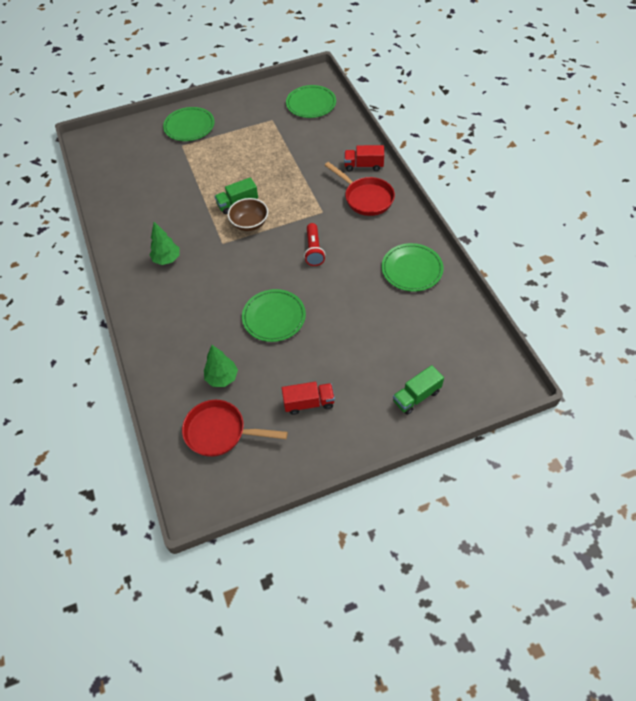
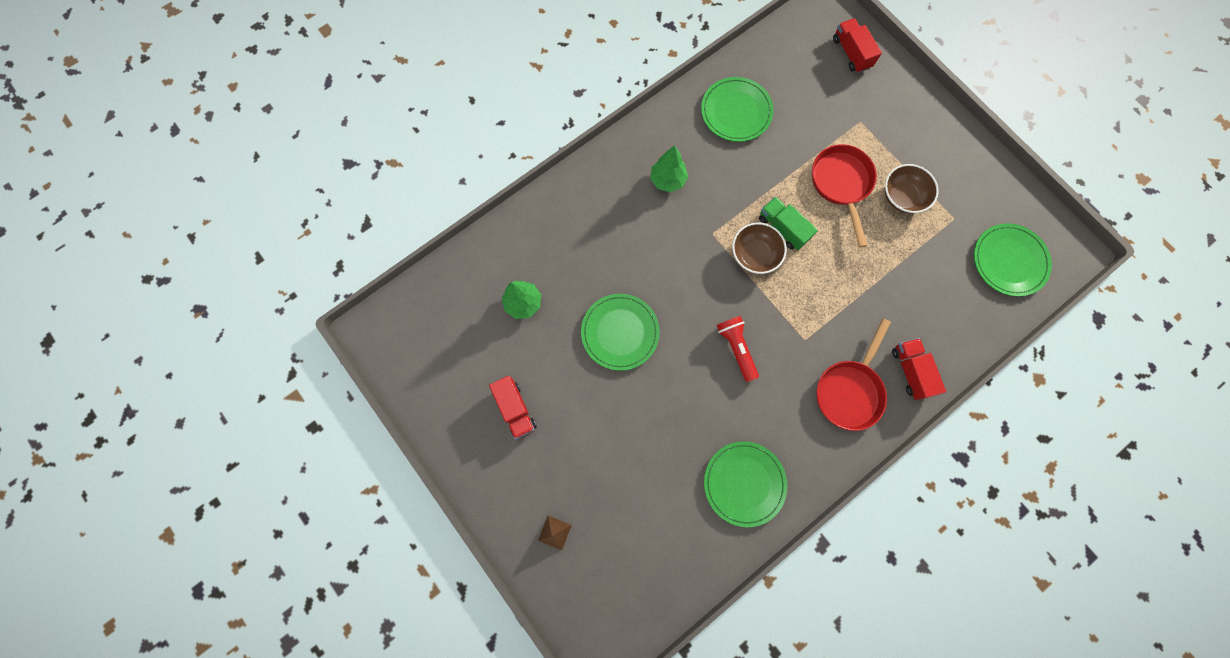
camera: 70 degrees right, 20 degrees up
(129, 137) = (851, 53): none -> red truck
(189, 126) = (899, 117): green plate -> green plate (736, 111)
(220, 432) = (458, 325): red pan -> red pan (841, 184)
(245, 139) = (902, 197): none -> brown bowl
(314, 250) = (736, 348): red flashlight -> red flashlight turned 90 degrees clockwise
(416, 396) = (554, 532): green truck -> brown pyramid

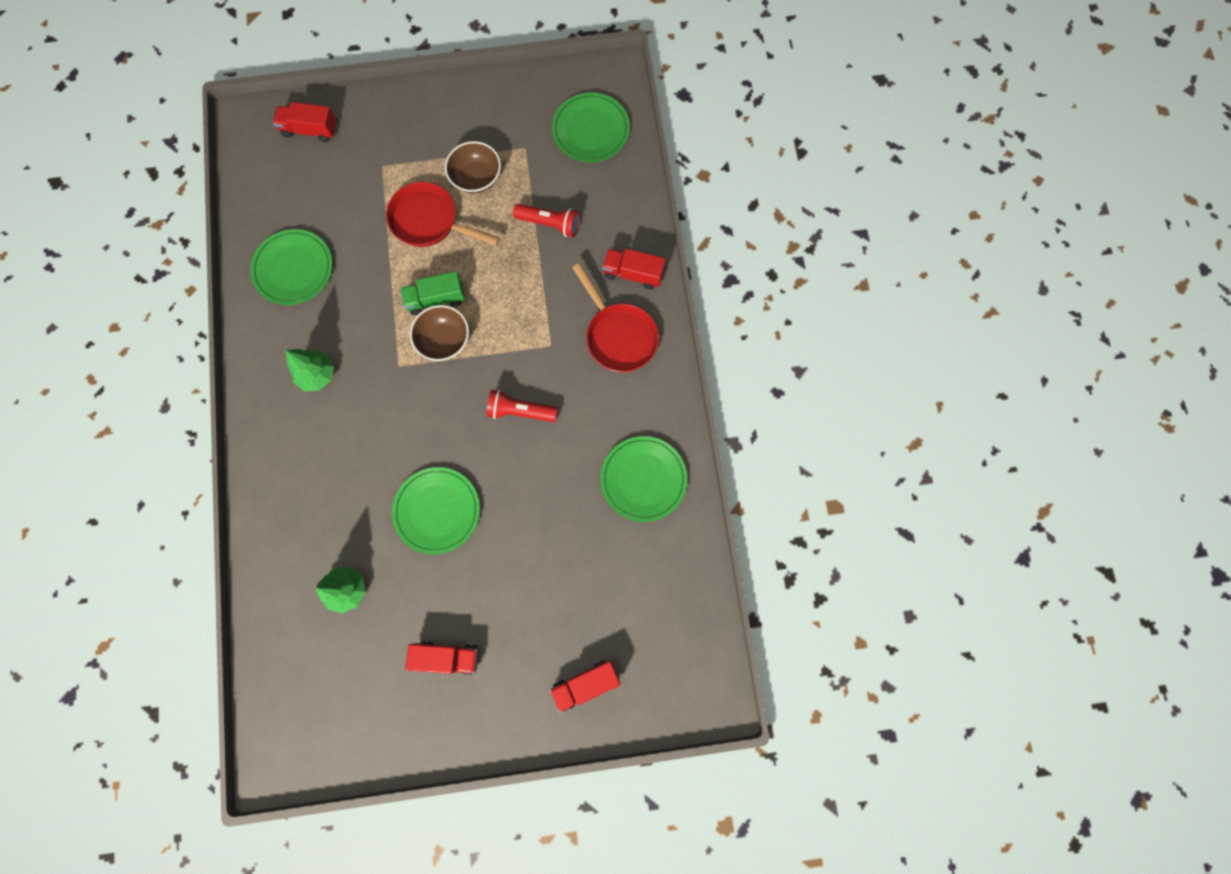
camera: 60 degrees left, 0 degrees up
(554, 532) = (585, 684): brown pyramid -> red truck
(905, 277) = (550, 224): none -> red flashlight

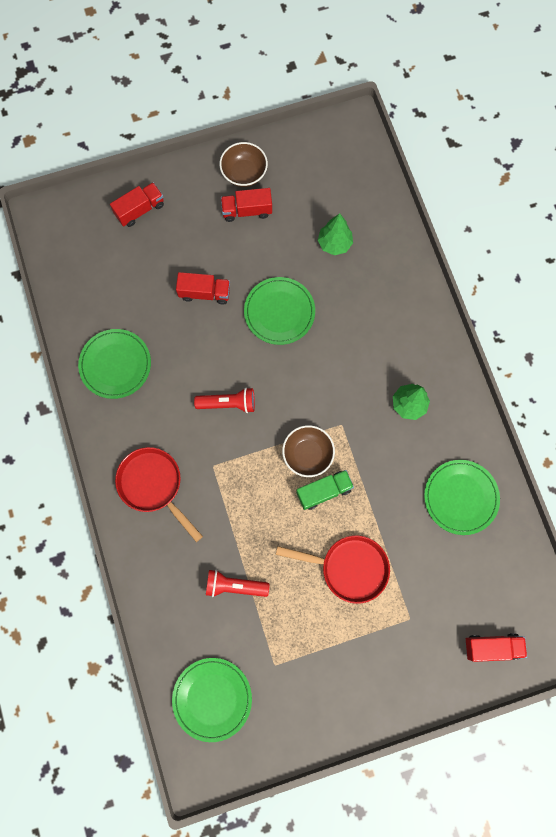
camera: 170 degrees right, 0 degrees up
(476, 178) = (315, 622): brown bowl -> brown bowl (244, 173)
(633, 273) = (148, 548): red truck -> red truck (205, 293)

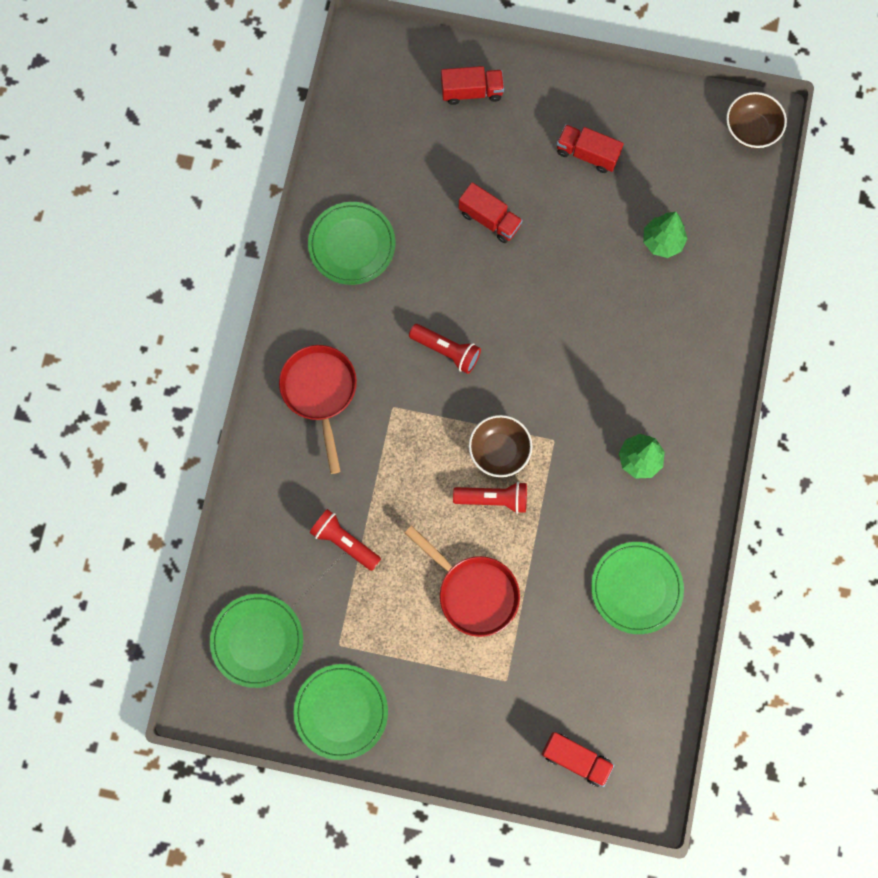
camera: 30 degrees right, 0 degrees up
(244, 173) = (608, 111): brown bowl -> brown bowl (751, 129)
(279, 312) = (558, 283): green plate -> green plate (341, 711)
(324, 491) = (494, 499): green truck -> red flashlight

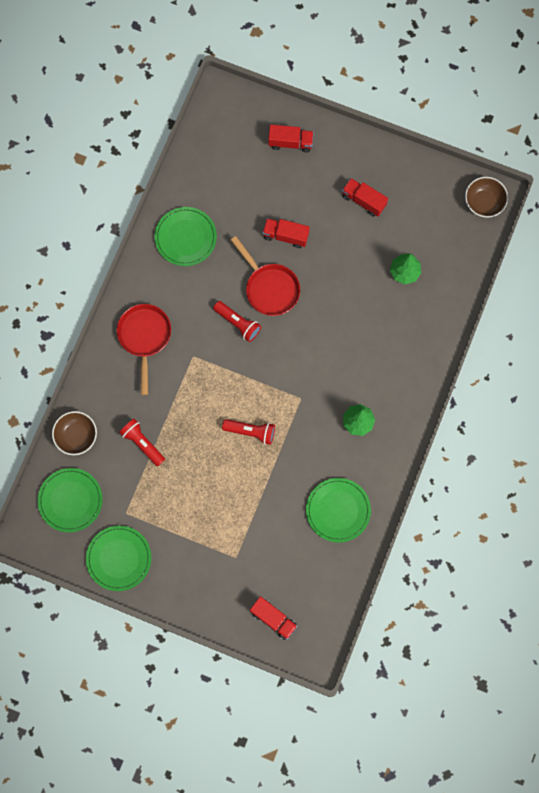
camera: 10 degrees right, 0 degrees up
(473, 592) = (224, 493): red pan -> red pan (269, 288)
(489, 219) = (285, 236): red truck -> red truck turned 150 degrees clockwise
(499, 451) = (261, 399): brown bowl -> brown bowl (76, 436)

